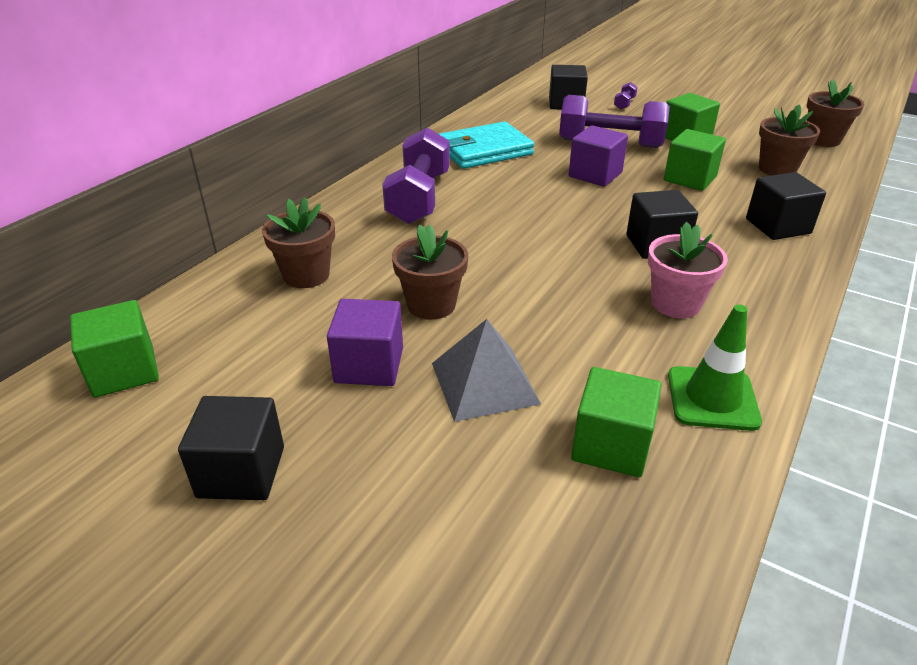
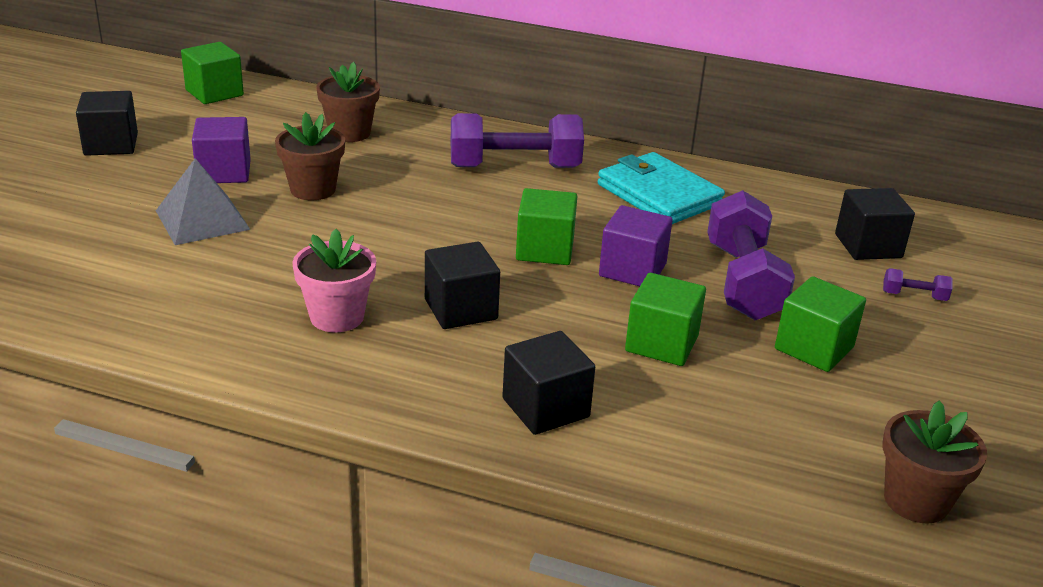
camera: 75 degrees right, 5 degrees down
(611, 445) = (122, 276): green cube -> green cube (545, 249)
(712, 398) = (179, 329): green traffic cone -> none
(777, 169) = (745, 429): brown flower pot -> none

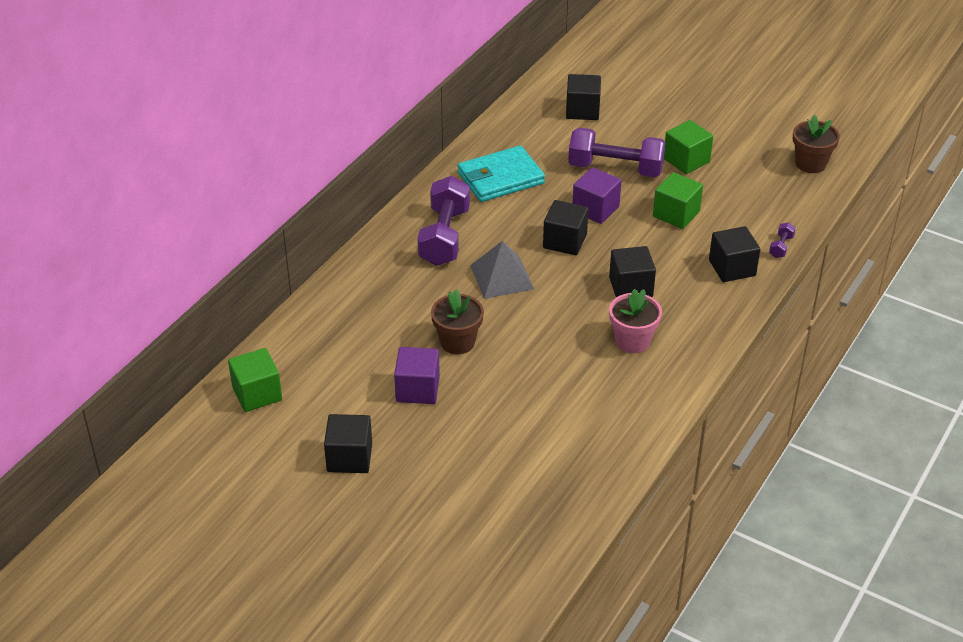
camera: 75 degrees left, 10 degrees up
(202, 220) = (493, 401): grey pyramid -> grey pyramid (502, 277)
(349, 133) = (364, 316): brown flower pot -> none
(545, 249) = (565, 241): green cube -> black cube
(914, 296) = (639, 110): purple dumbbell -> purple dumbbell (781, 247)

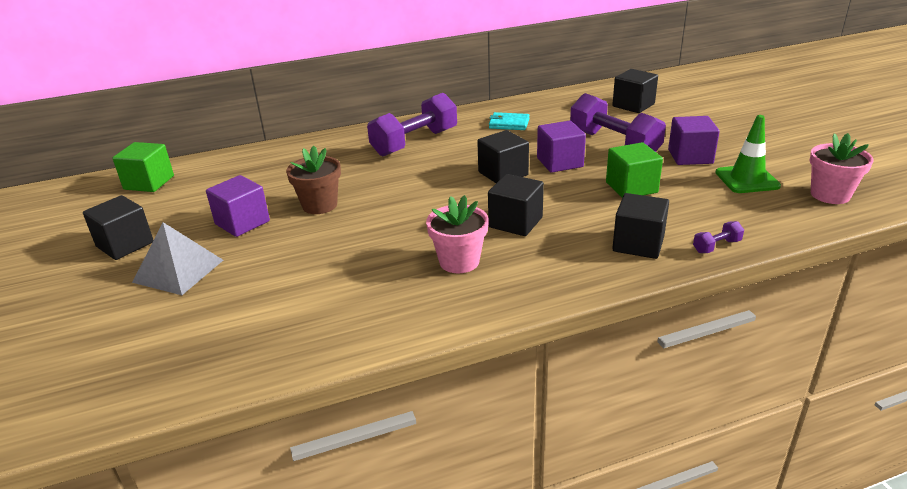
camera: 40 degrees right, 10 degrees down
(500, 178) = (509, 124): turquoise wallet -> turquoise wallet, size x0.55
(502, 277) = (418, 178): grey pyramid -> grey pyramid (178, 271)
(686, 160) = (690, 156): green cube -> purple cube
(746, 170) = (747, 179): none -> green traffic cone
(810, 164) = (830, 195): brown flower pot -> pink flower pot

